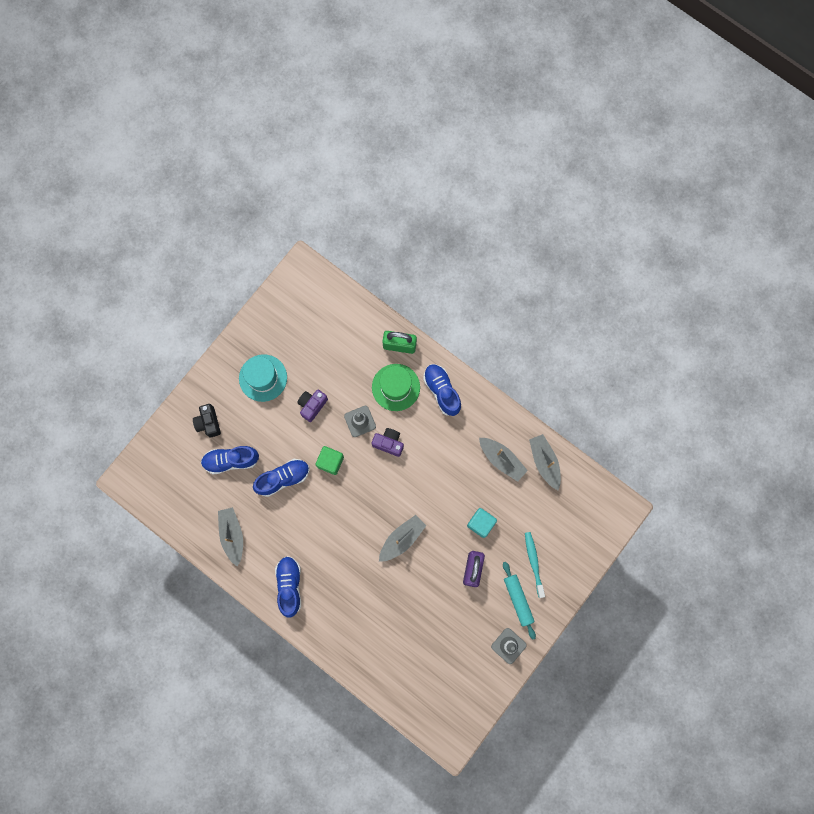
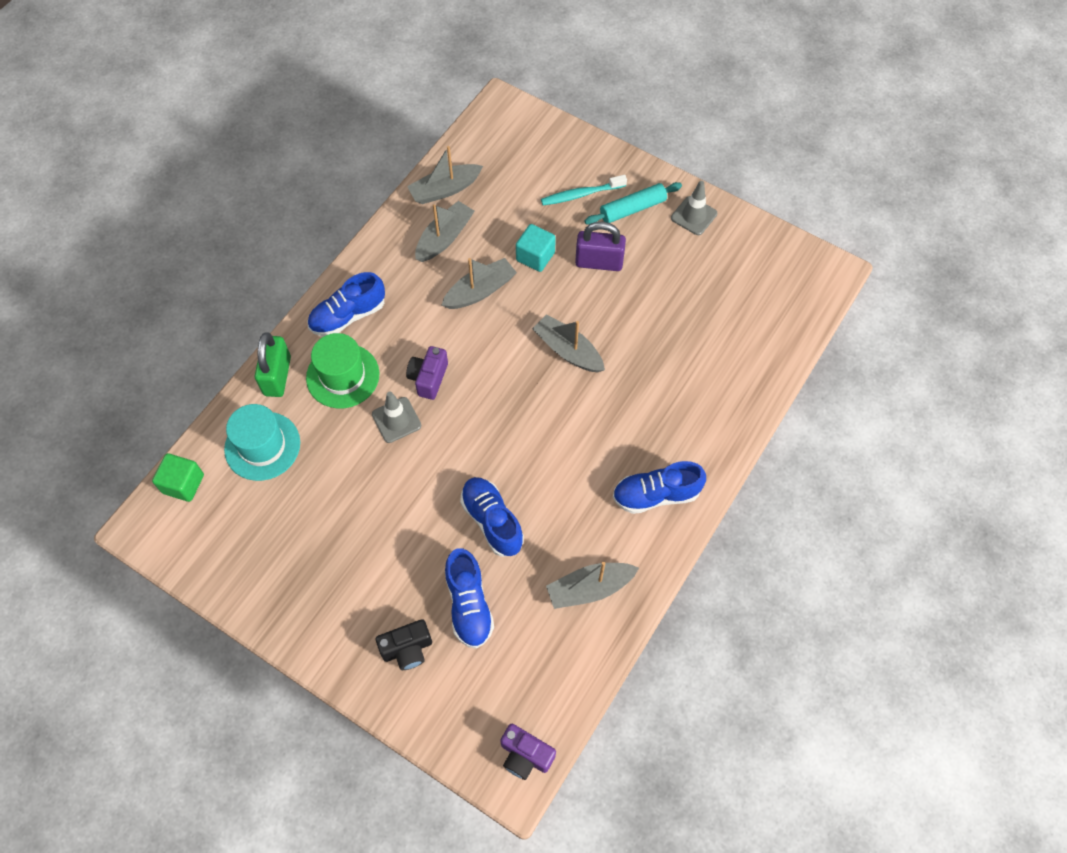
camera: 95 degrees left, 15 degrees down
(263, 378) = (329, 569): turquoise hat -> turquoise hat (262, 446)
(312, 405) = (374, 490): purple camera -> purple camera (525, 755)
(330, 462) = (461, 455): green cube -> green cube (183, 484)
(455, 482) = (480, 291): none -> grey boat

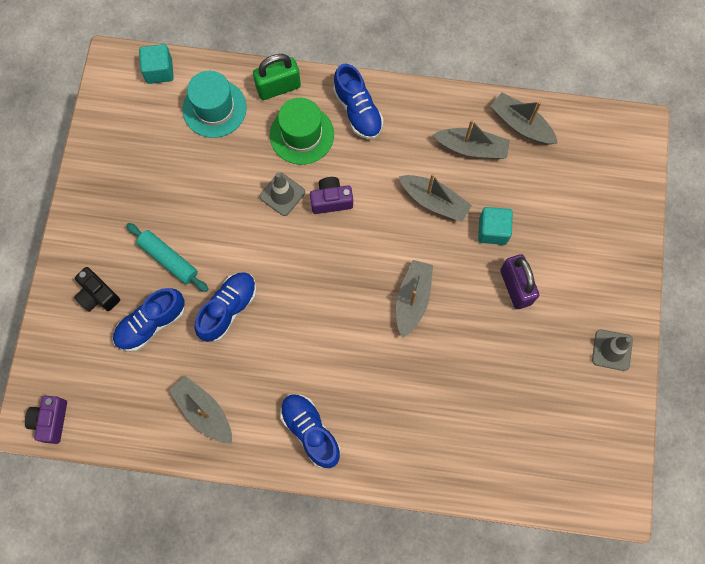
camera: 65 degrees right, 10 degrees up
(183, 484) = (159, 71): green cube -> turquoise cube
(348, 316) = (357, 111): blue shoe -> blue shoe turned 150 degrees counterclockwise
(581, 194) = (579, 240): turquoise toothbrush -> none
(632, 209) = (589, 291): turquoise rolling pin -> turquoise rolling pin (169, 259)

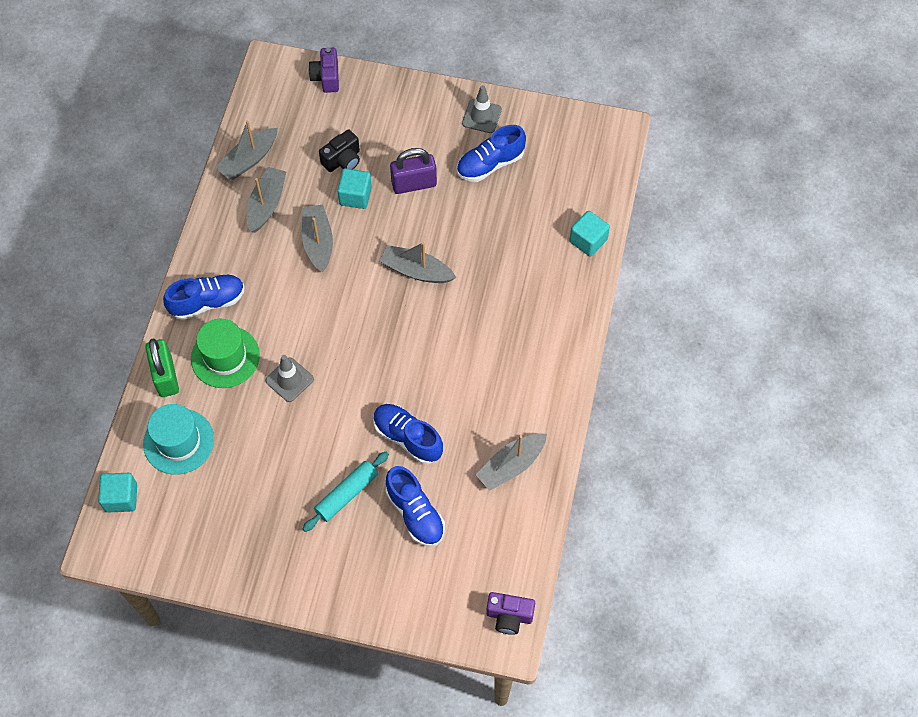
camera: 85 degrees left, 10 degrees down
(98, 295) = (378, 567): black camera -> black camera (342, 160)
(310, 431) = (537, 369): blue shoe -> blue shoe (490, 164)
(331, 200) = (303, 334): purple camera -> purple camera (326, 77)
(434, 201) = (318, 242): grey boat -> grey boat turned 45 degrees counterclockwise
(469, 477) = (588, 241): none -> turquoise cube

